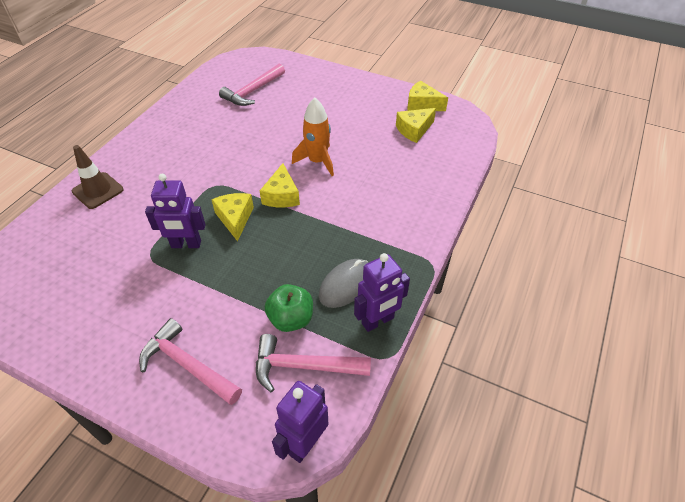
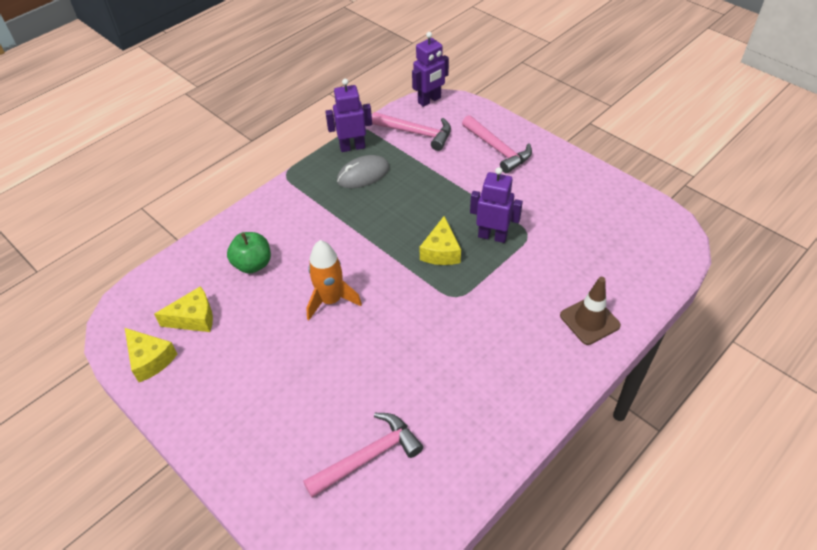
camera: 160 degrees left, 0 degrees up
(281, 196) = (387, 266): yellow cheese -> none
(291, 319) = (415, 161): green apple -> green apple (253, 264)

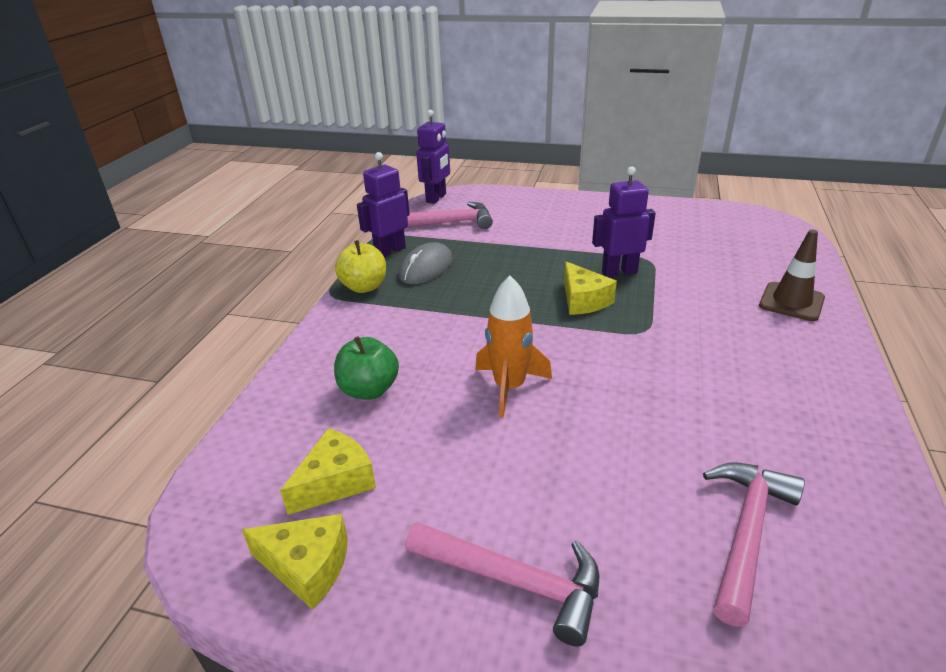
camera: 30 degrees left, 15 degrees down
(310, 176) = (364, 287): none -> yellow apple
(497, 149) = (544, 212): pink hammer -> pink hammer (514, 581)

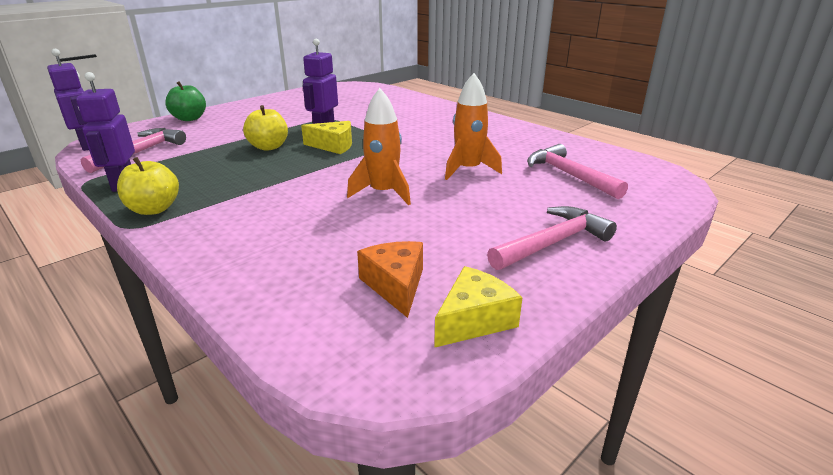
camera: 60 degrees left, 5 degrees down
(335, 482) = (395, 285): yellow cheese -> orange cheese
(369, 390) = (305, 243): green apple -> green apple (189, 118)
(426, 268) = (184, 178): grey mouse -> none
(533, 268) = (268, 147): none -> yellow apple
(641, 424) = (468, 170): none -> orange rocket
(791, 302) = (424, 108): brown traffic cone -> none

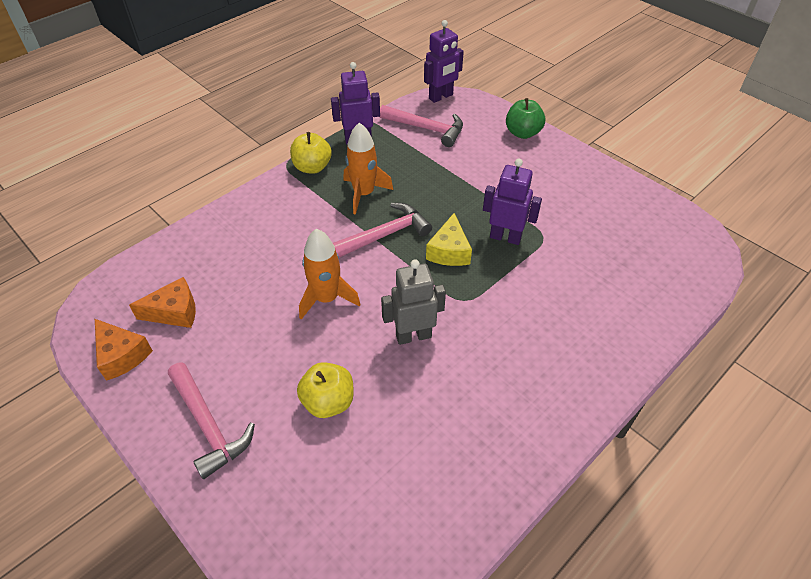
camera: 90 degrees right, 20 degrees up
(268, 147) = (443, 204): yellow apple -> yellow apple (328, 402)
(429, 159) = (413, 336): none -> grey robot
(468, 170) = (379, 371): orange rocket -> orange rocket (364, 194)
(474, 320) = (122, 355): yellow cheese -> orange cheese
(569, 175) = (360, 478): pink hammer -> pink hammer (384, 235)

